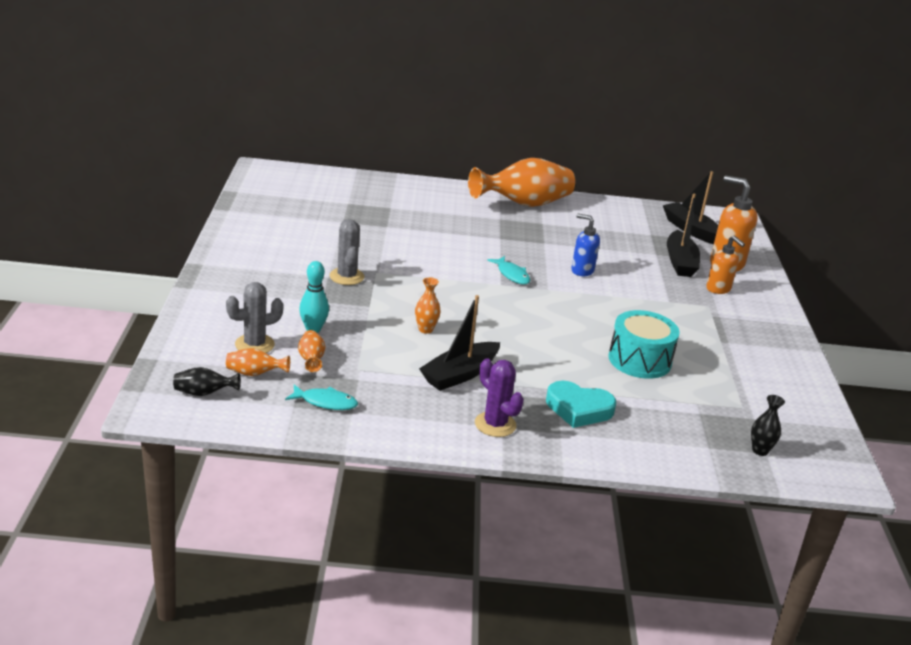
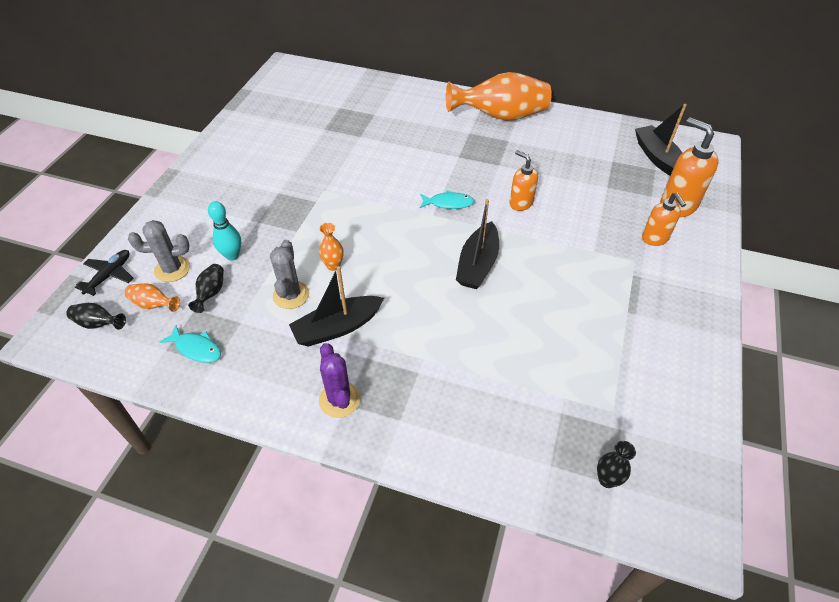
camera: 20 degrees right, 20 degrees up
(186, 355) = (109, 275): none -> black plane
(311, 360) = (211, 293): orange vase -> black vase
(346, 277) = (294, 194): grey cactus -> grey cactus (291, 295)
(512, 275) = (448, 203): turquoise fish -> turquoise fish turned 75 degrees counterclockwise
(578, 409) = (433, 389): turquoise heart -> none
(582, 271) = (520, 203): blue soap dispenser -> orange soap dispenser
(639, 360) = (527, 329): turquoise drum -> none
(680, 262) = (628, 199): black boat -> black boat (477, 264)

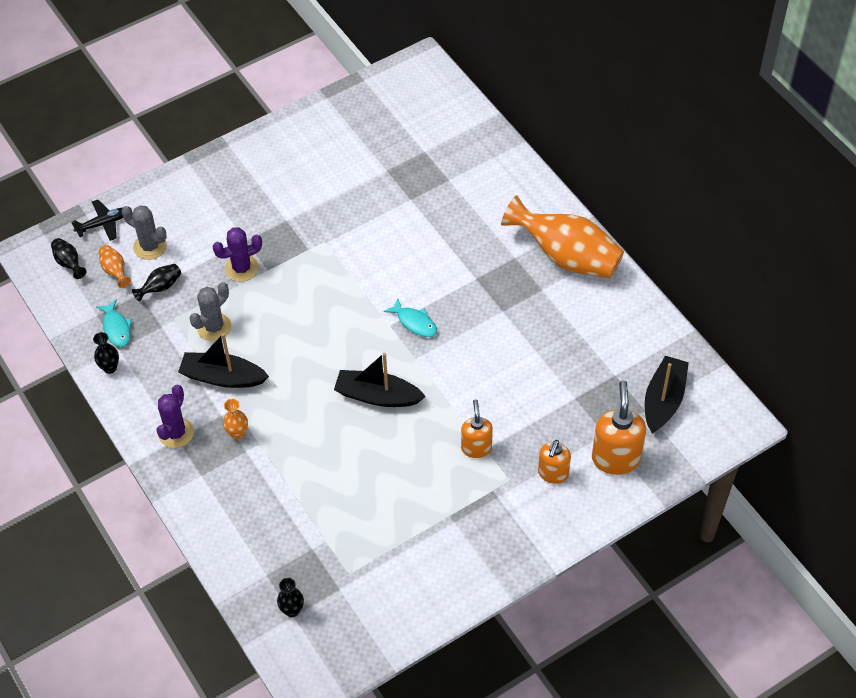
camera: 40 degrees right, 5 degrees up
(220, 385) = (110, 368): none -> black vase
(232, 255) = (201, 262): turquoise bowling pin -> none
(273, 241) = (241, 268): none -> purple cactus
(333, 265) = (266, 322): orange vase -> orange vase (237, 433)
(477, 264) = (377, 396): black boat -> black boat turned 45 degrees clockwise
(520, 203) = (476, 363): orange soap dispenser -> orange soap dispenser (476, 448)

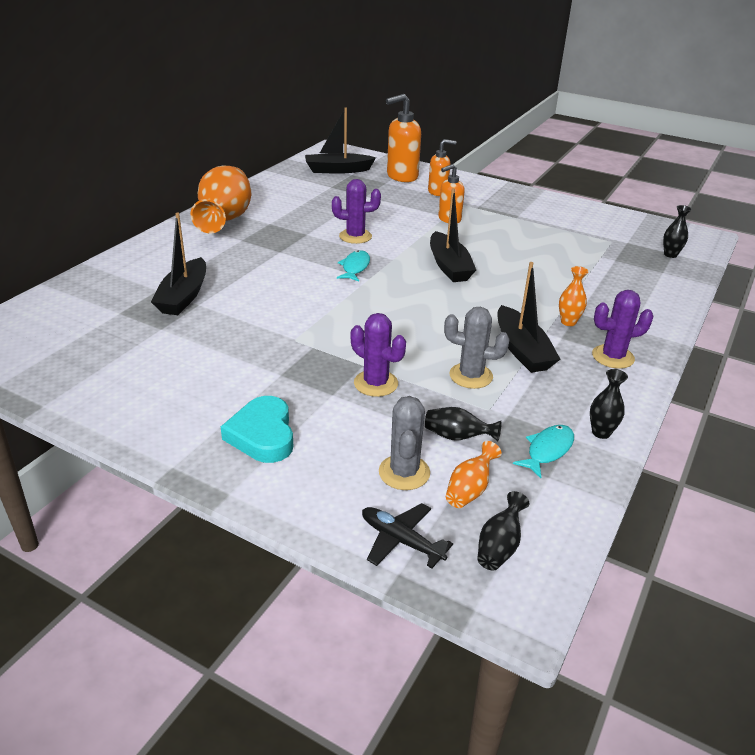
camera: 120 degrees left, 20 degrees down
(228, 192) = (262, 435): none -> turquoise heart
(428, 193) = (183, 296): none -> black boat
(477, 347) = (355, 236): none -> purple cactus

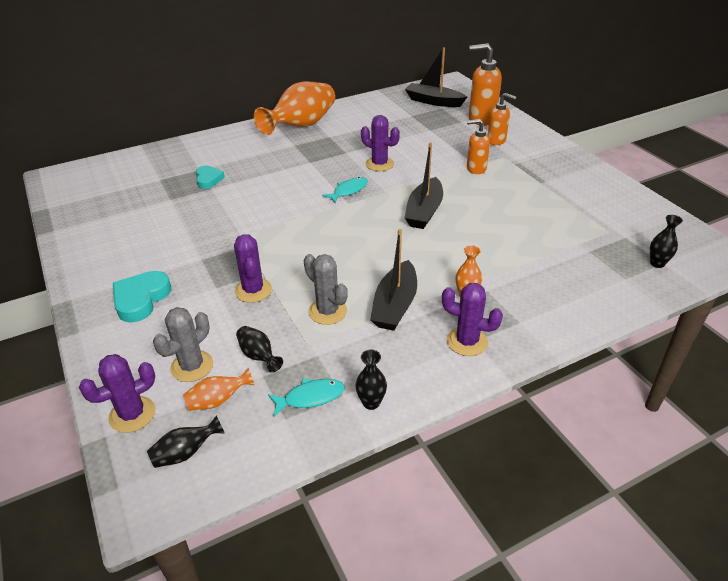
camera: 35 degrees right, 5 degrees up
(183, 296) = (208, 179): black boat -> turquoise heart
(401, 541) = (132, 414): black plane -> purple cactus

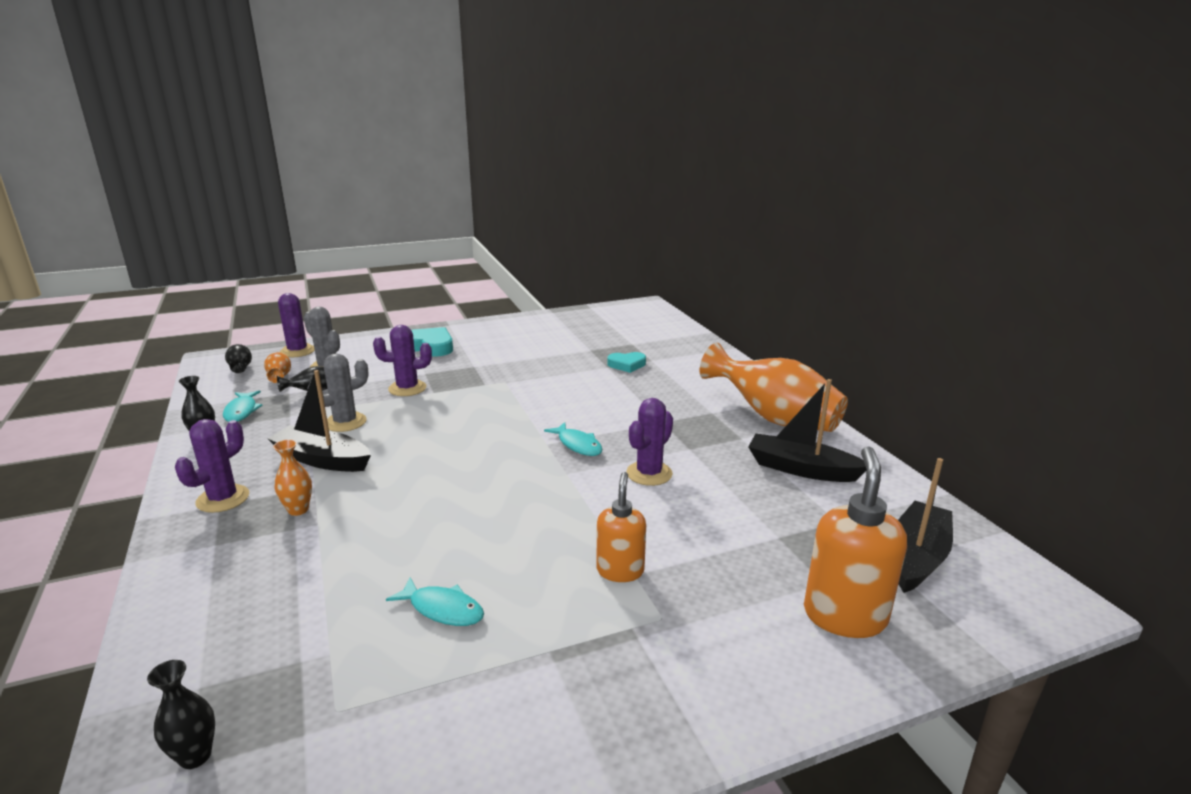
camera: 95 degrees right, 15 degrees down
(424, 211) = (502, 499): black boat -> black boat (801, 469)
(496, 140) = (736, 620): orange soap dispenser -> none
(530, 215) = (442, 609): none -> turquoise fish

